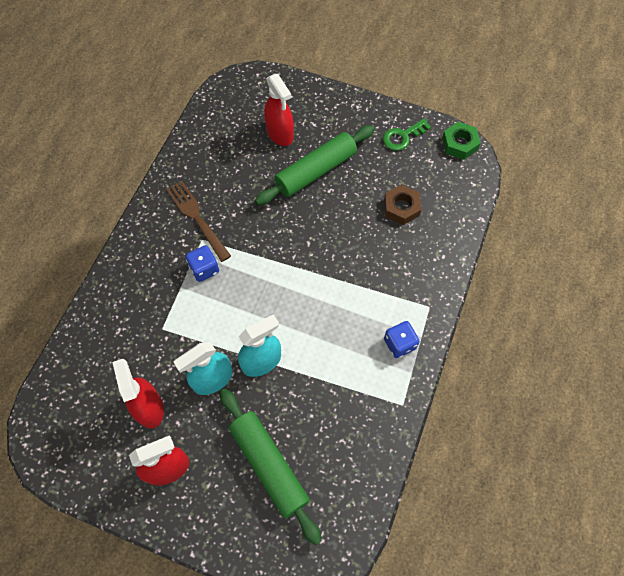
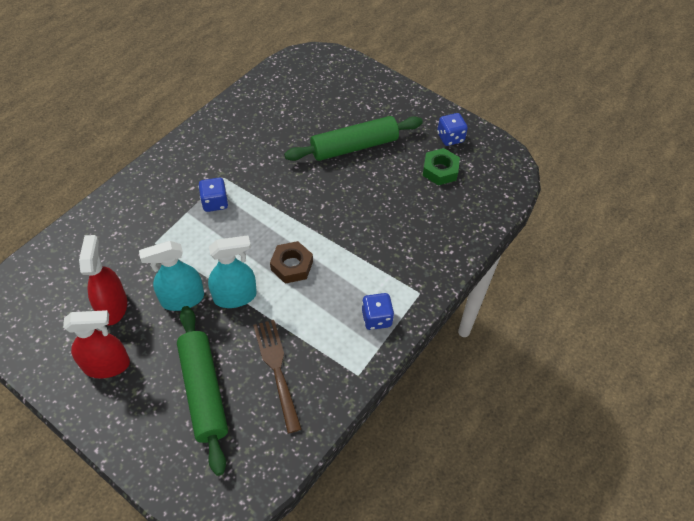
camera: 15 degrees right, 10 degrees down
(197, 218) = (227, 159): brown fork -> brown fork (277, 370)
(280, 133) = (333, 107): red spray bottle -> none
(401, 207) = (425, 198): brown nut -> brown nut (292, 265)
(402, 137) = (450, 138): green key -> blue dice
(459, 144) = (505, 157): green nut -> green nut (440, 170)

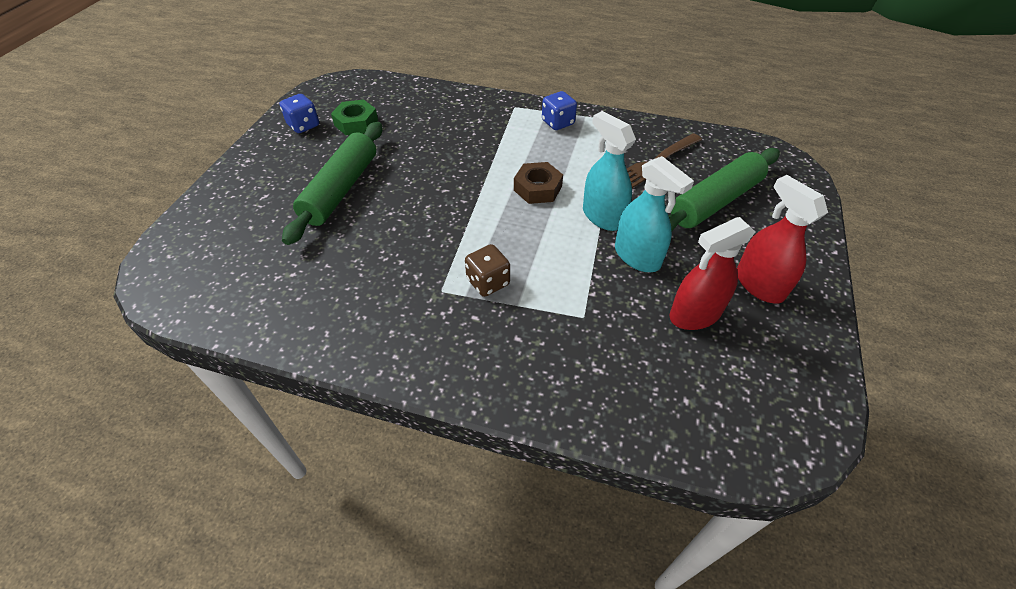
camera: 110 degrees left, 5 degrees down
(215, 202) = (488, 282): blue dice -> brown dice
(354, 146) = (340, 189): green rolling pin -> green rolling pin turned 60 degrees clockwise

